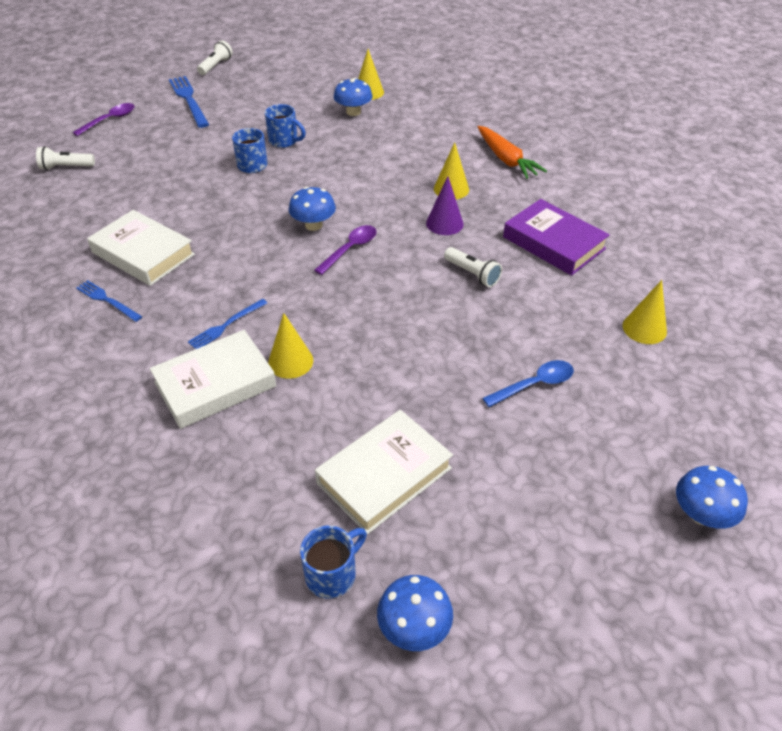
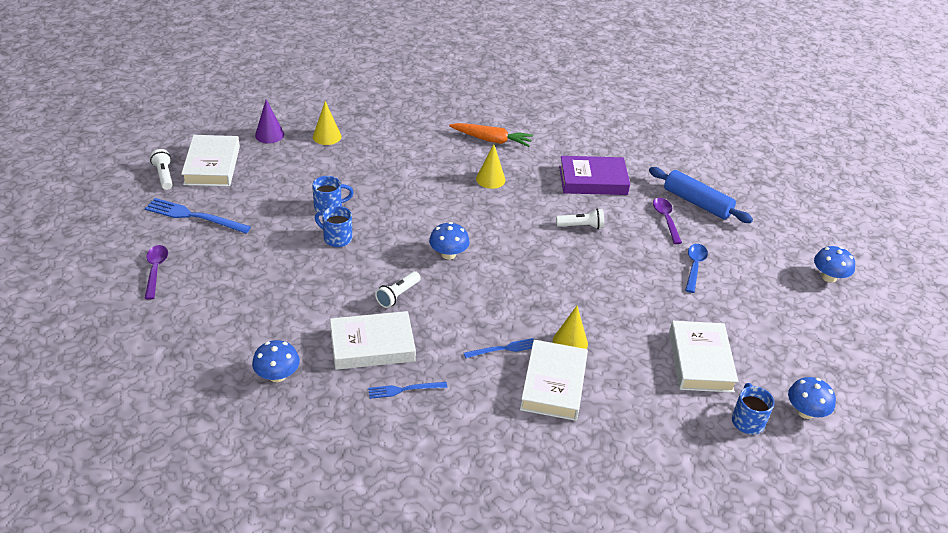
camera: 50 degrees left, 5 degrees down
(66, 167) = (192, 327): white flashlight -> white flashlight (398, 295)
(227, 325) = (502, 349): blue fork -> blue fork turned 105 degrees counterclockwise
(256, 74) = (212, 165): none -> white book
(350, 249) = (495, 255): purple spoon -> purple spoon (665, 219)
(353, 112) = (341, 158): blue mushroom -> blue mushroom (277, 375)
(444, 223) = (521, 204): purple cone -> purple cone (269, 135)
(644, 328) = (697, 203): yellow cone -> blue rolling pin

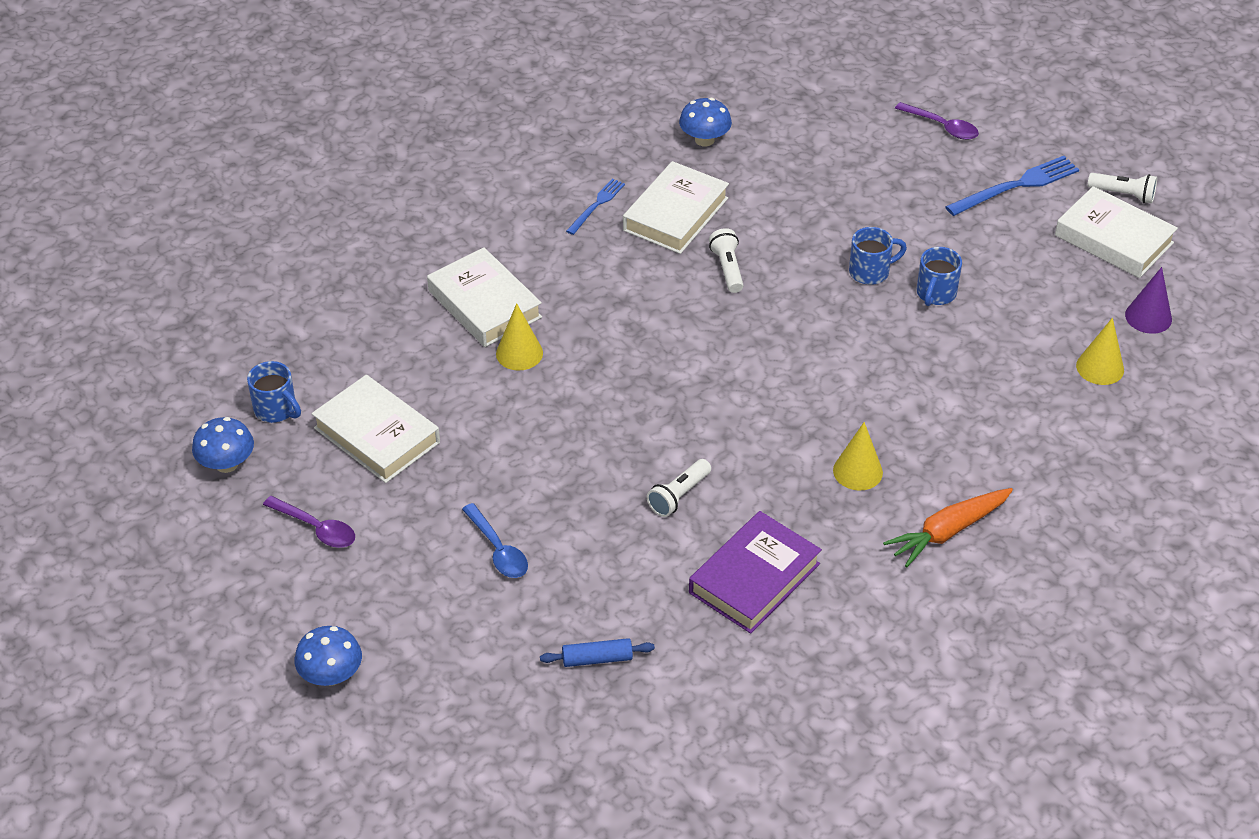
camera: 135 degrees right, 5 degrees up
(448, 254) = (752, 344): blue mushroom -> none
(502, 349) = (568, 298): blue fork -> none
(665, 219) = (603, 594): purple spoon -> purple spoon (316, 528)
(697, 203) = (597, 659): blue rolling pin -> blue rolling pin, size x0.54

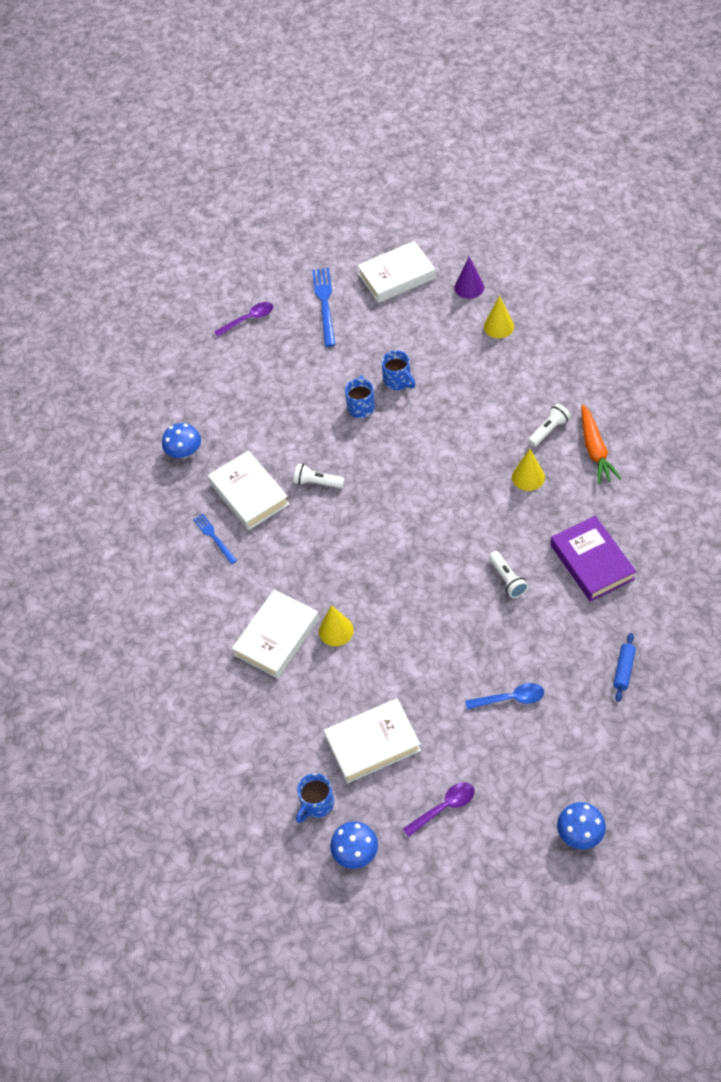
camera: 60 degrees left, 10 degrees up
(276, 410) = (316, 804): blue mug -> blue mug turned 150 degrees clockwise
(484, 304) = (277, 637): white book -> white book turned 45 degrees counterclockwise
(1123, 194) = (361, 256): white flashlight -> white flashlight (548, 430)

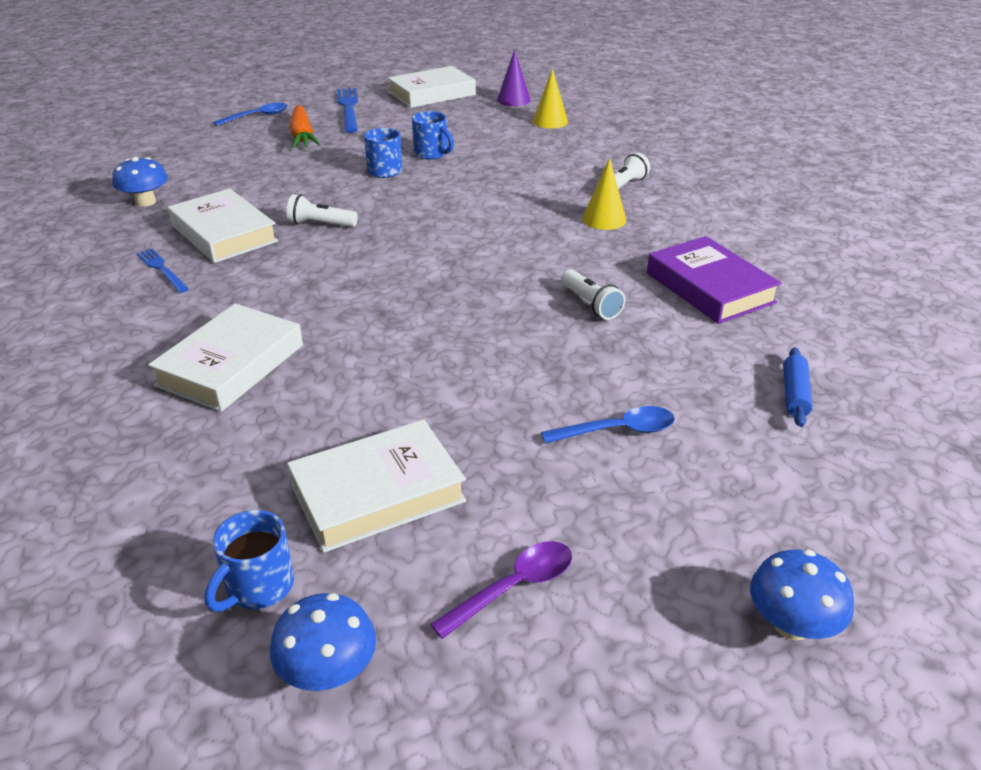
camera: 10 degrees left, 20 degrees down
(249, 319) = (257, 116): purple spoon -> blue spoon
(336, 630) = (328, 357): yellow cone -> none
(595, 450) = (686, 200): orange carrot -> orange carrot (302, 136)

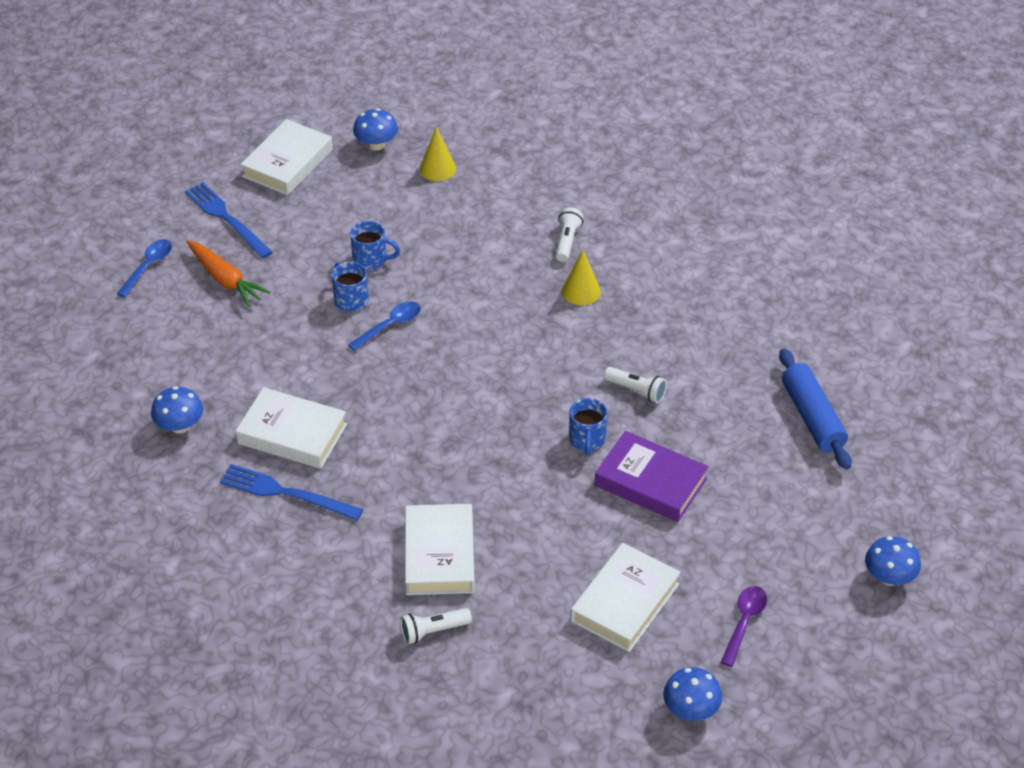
camera: 30 degrees left, 10 degrees up
(162, 270) = (287, 493): blue fork -> blue fork, size x1.66
(258, 587) = (613, 687): blue mug -> blue mug (587, 440)
(320, 224) = (361, 390): white flashlight -> white flashlight (433, 631)
(513, 100) = (376, 144): purple cone -> blue mushroom
(618, 430) = (727, 494): blue spoon -> blue spoon (390, 325)
(709, 288) = (705, 339): purple book -> purple book (650, 482)
(795, 394) = (812, 417): blue rolling pin -> blue rolling pin, size x1.84

